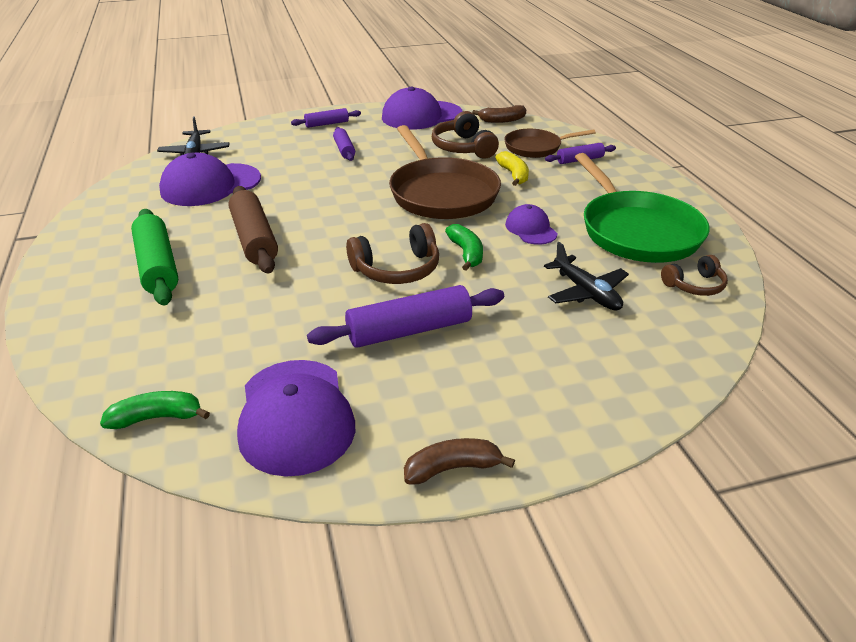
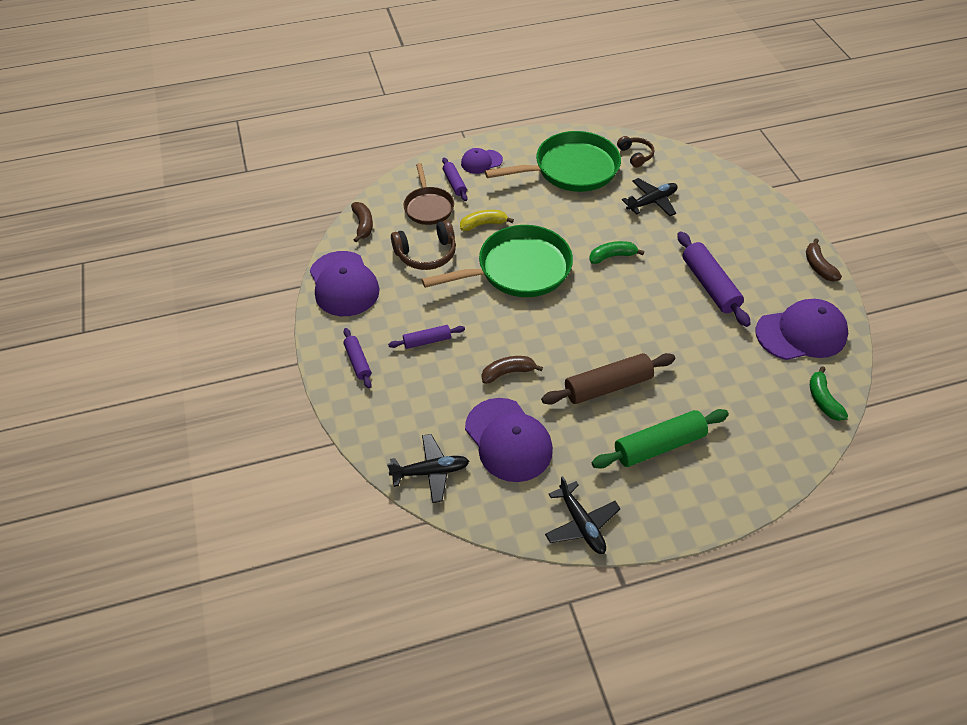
camera: 90 degrees left, 15 degrees up
(94, 217) = (581, 524): none -> black plane
(293, 186) = (508, 372): none -> brown banana
(397, 269) = (639, 293): brown headphones -> none
(441, 193) = (518, 269): brown pan -> green pan
(531, 229) = (573, 221): purple cap -> purple cap (481, 162)

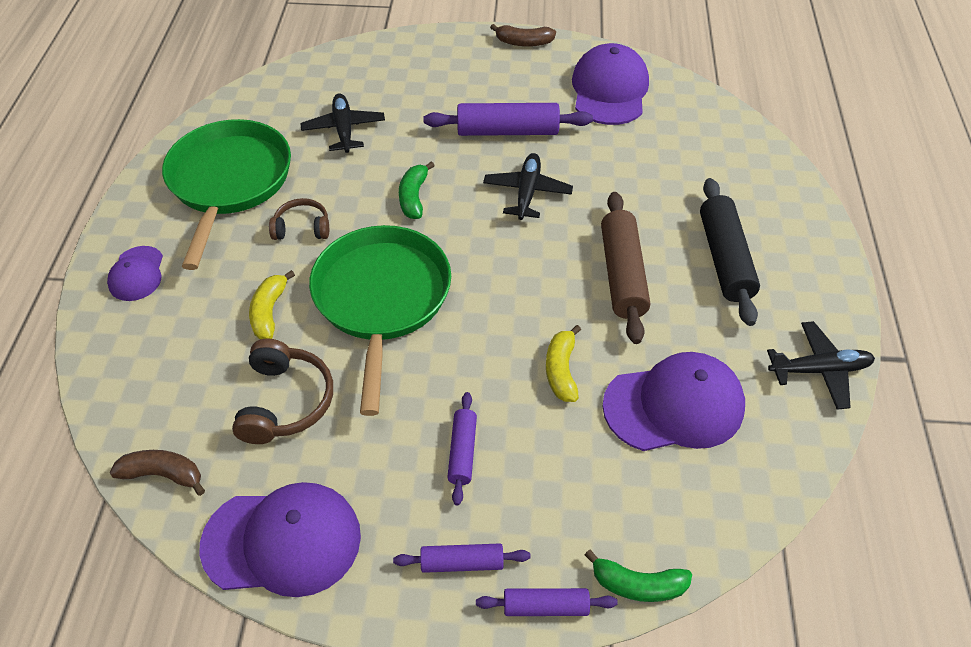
camera: 70 degrees left, 0 degrees up
(428, 207) = (185, 370): brown pan -> none
(430, 472) = (702, 516): black plane -> black plane (527, 192)
(454, 183) = (158, 321): purple rolling pin -> purple rolling pin (545, 606)
(508, 372) = (561, 370): brown banana -> yellow banana
(635, 155) = (251, 114): brown headphones -> brown headphones (302, 228)
(659, 445) = (724, 259): green rolling pin -> black rolling pin
(822, 400) = (702, 110): green banana -> green banana (638, 584)

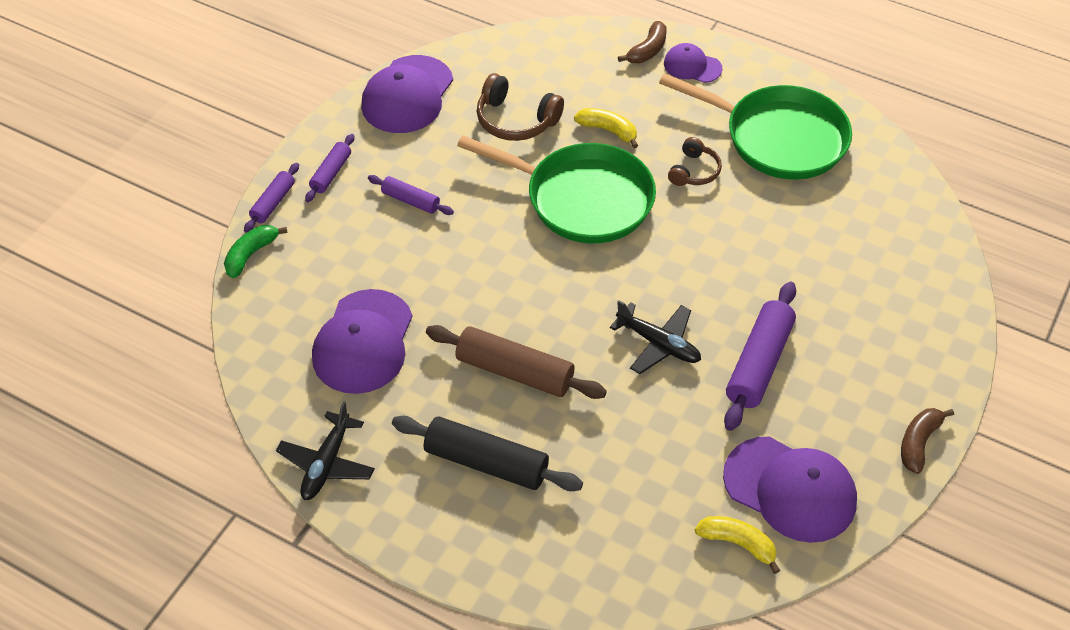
camera: 115 degrees right, 0 degrees up
(163, 474) = (494, 52): brown banana -> brown banana (647, 50)
(344, 129) = (820, 234): black plane -> none
(414, 197) = (695, 256): green banana -> none
(561, 370) = (442, 285): yellow banana -> yellow banana (738, 544)

